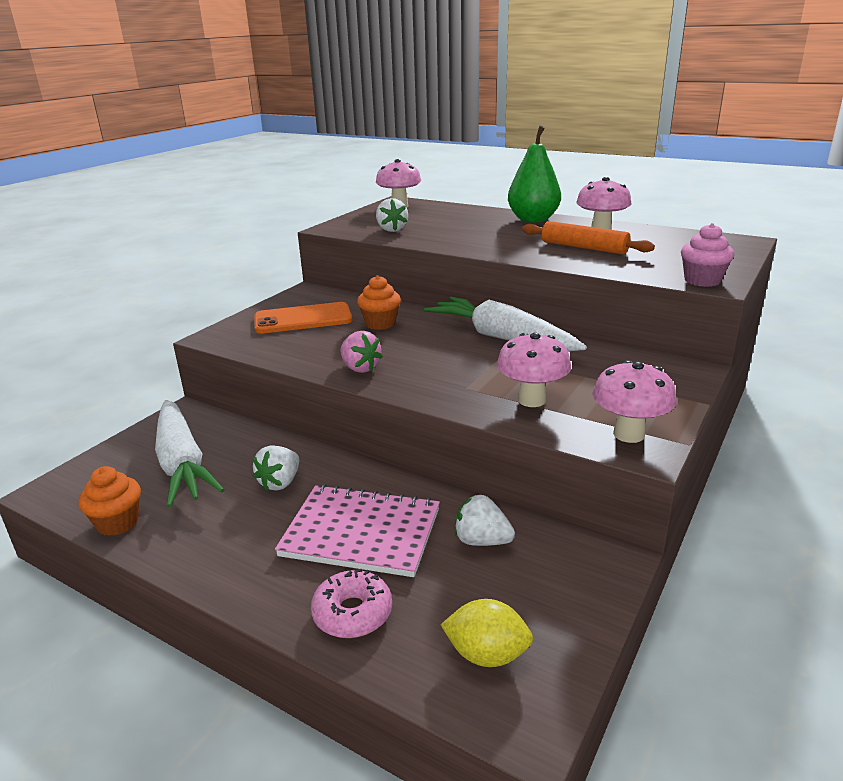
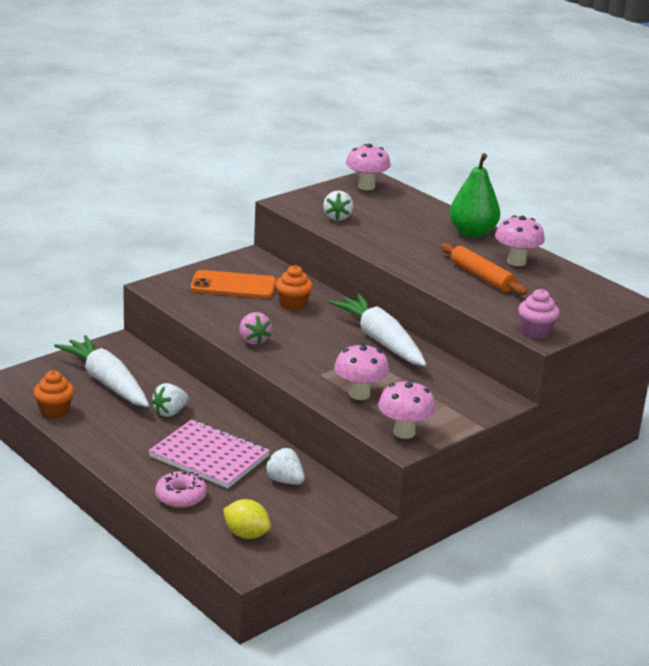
camera: 15 degrees right, 0 degrees up
(182, 463) = (106, 382): white carrot -> white carrot turned 150 degrees clockwise

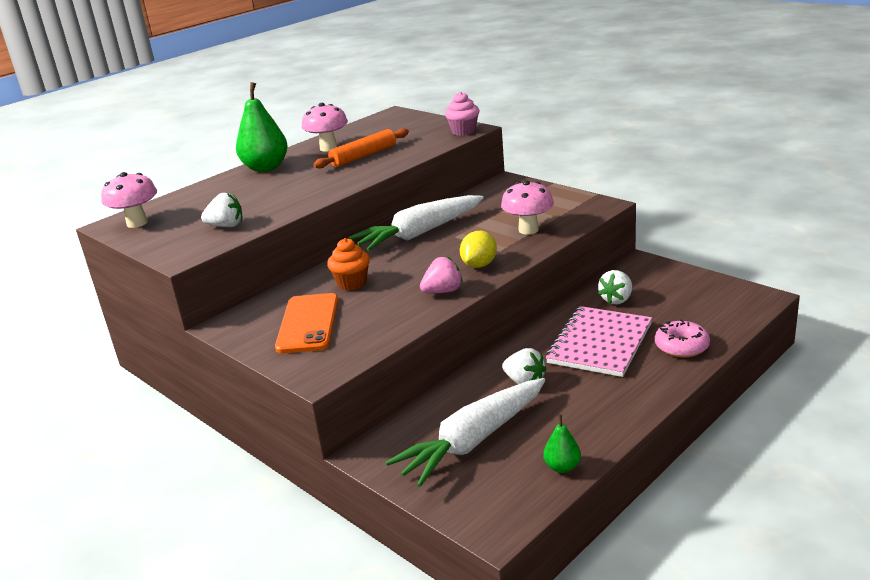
camera: 90 degrees left, 0 degrees up
(54, 411) = (562, 467): orange cupcake -> green pear
(246, 534) = (715, 304): yellow lemon -> yellow lemon (479, 265)
(404, 432) = (582, 207): pink mushroom -> none

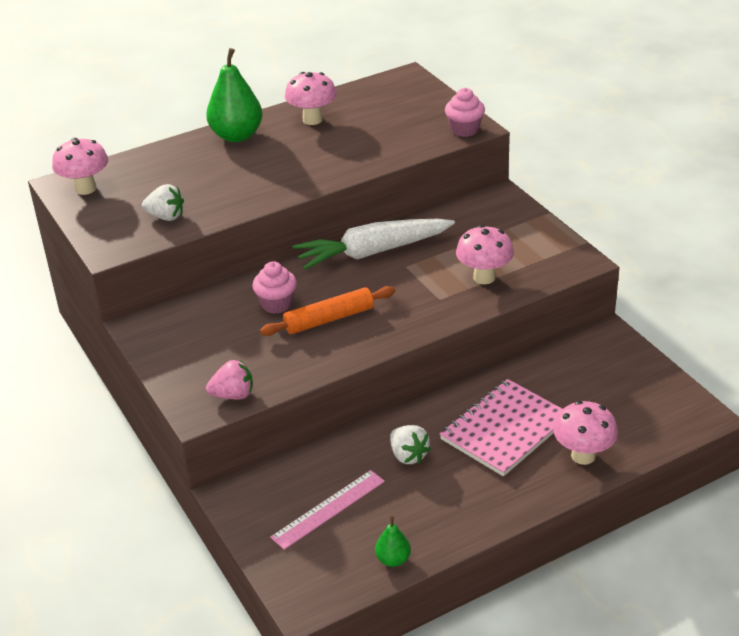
camera: 15 degrees right, 10 degrees up
(308, 323) = (215, 346): orange phone -> none
(352, 283) = (276, 304): orange cupcake -> pink cupcake
(363, 156) = (342, 143): orange rolling pin -> orange rolling pin (329, 319)
(443, 291) = (357, 340): pink strawberry -> pink strawberry (233, 395)
(473, 441) = (328, 509): white carrot -> pink ruler
(479, 265) = (409, 314): yellow lemon -> none
(616, 299) = (554, 378): white strawberry -> none
(681, 346) = (583, 456): pink donut -> pink mushroom

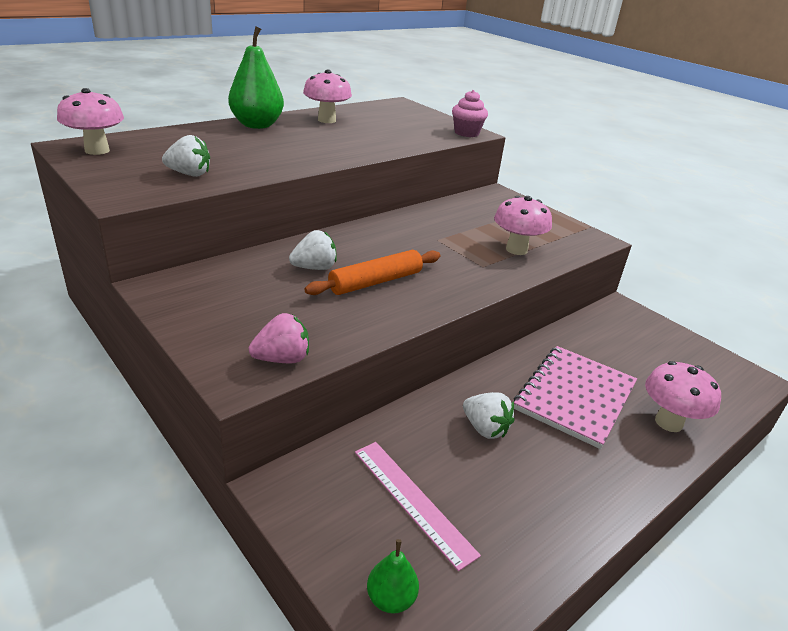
camera: 15 degrees left, 5 degrees down
(276, 304) = (314, 268): pink cupcake -> white strawberry
(328, 509) = (412, 500): pink ruler -> pink ruler turned 75 degrees counterclockwise
(372, 252) = (400, 228): white carrot -> none
(393, 559) = (519, 570): green pear -> green pear (391, 598)

